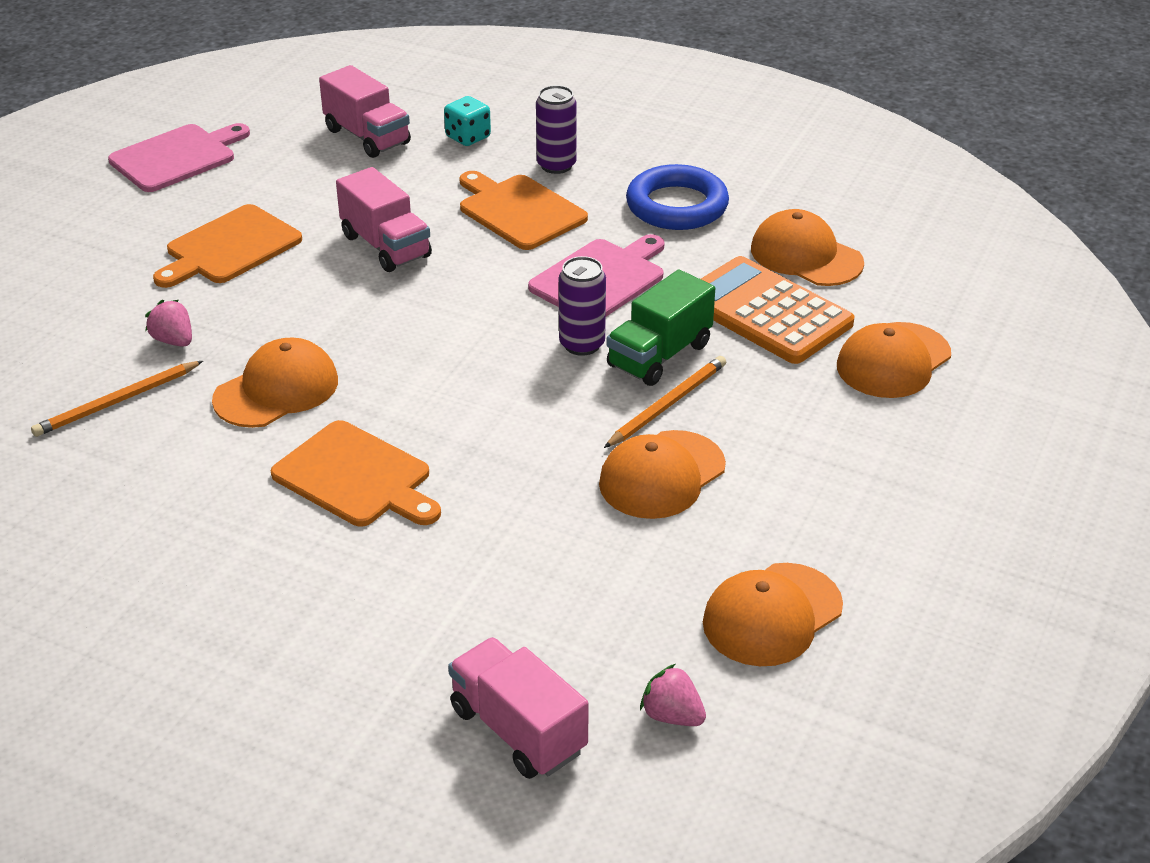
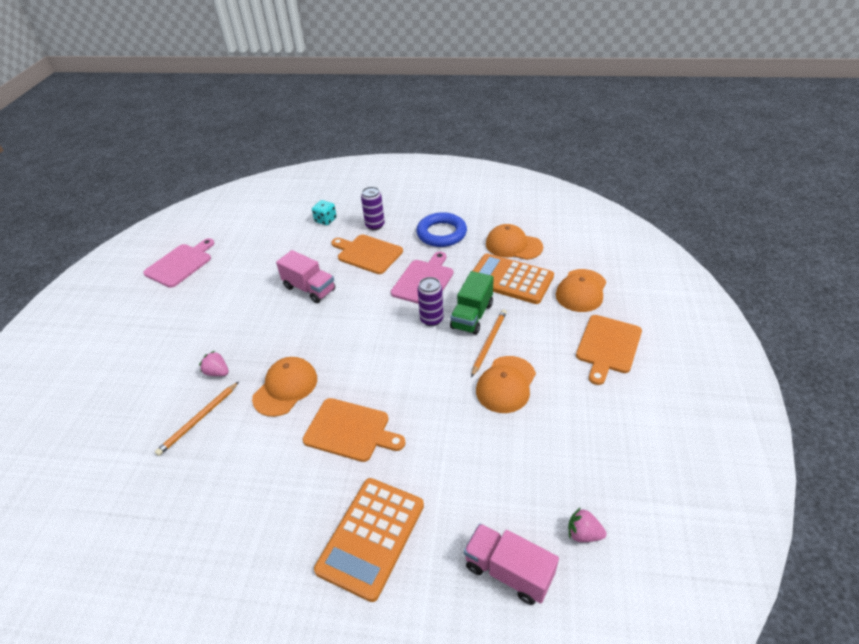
camera: 15 degrees left, 5 degrees up
(229, 247) = (227, 309): orange cutting board -> orange cutting board (608, 346)
(321, 629) = (371, 537): none -> orange calculator
(367, 137) = (275, 231): pink truck -> none
(772, 615) = (600, 453): orange cap -> none

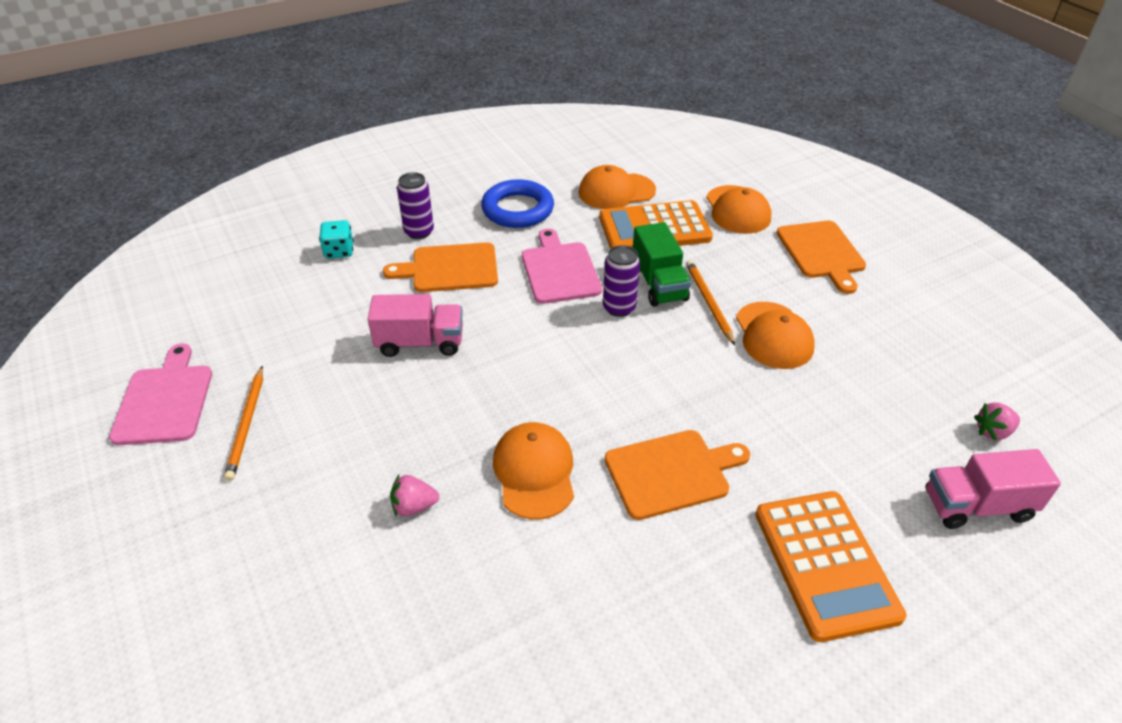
camera: 40 degrees left, 0 degrees up
(198, 419) = (461, 577): orange pencil -> orange pencil (247, 424)

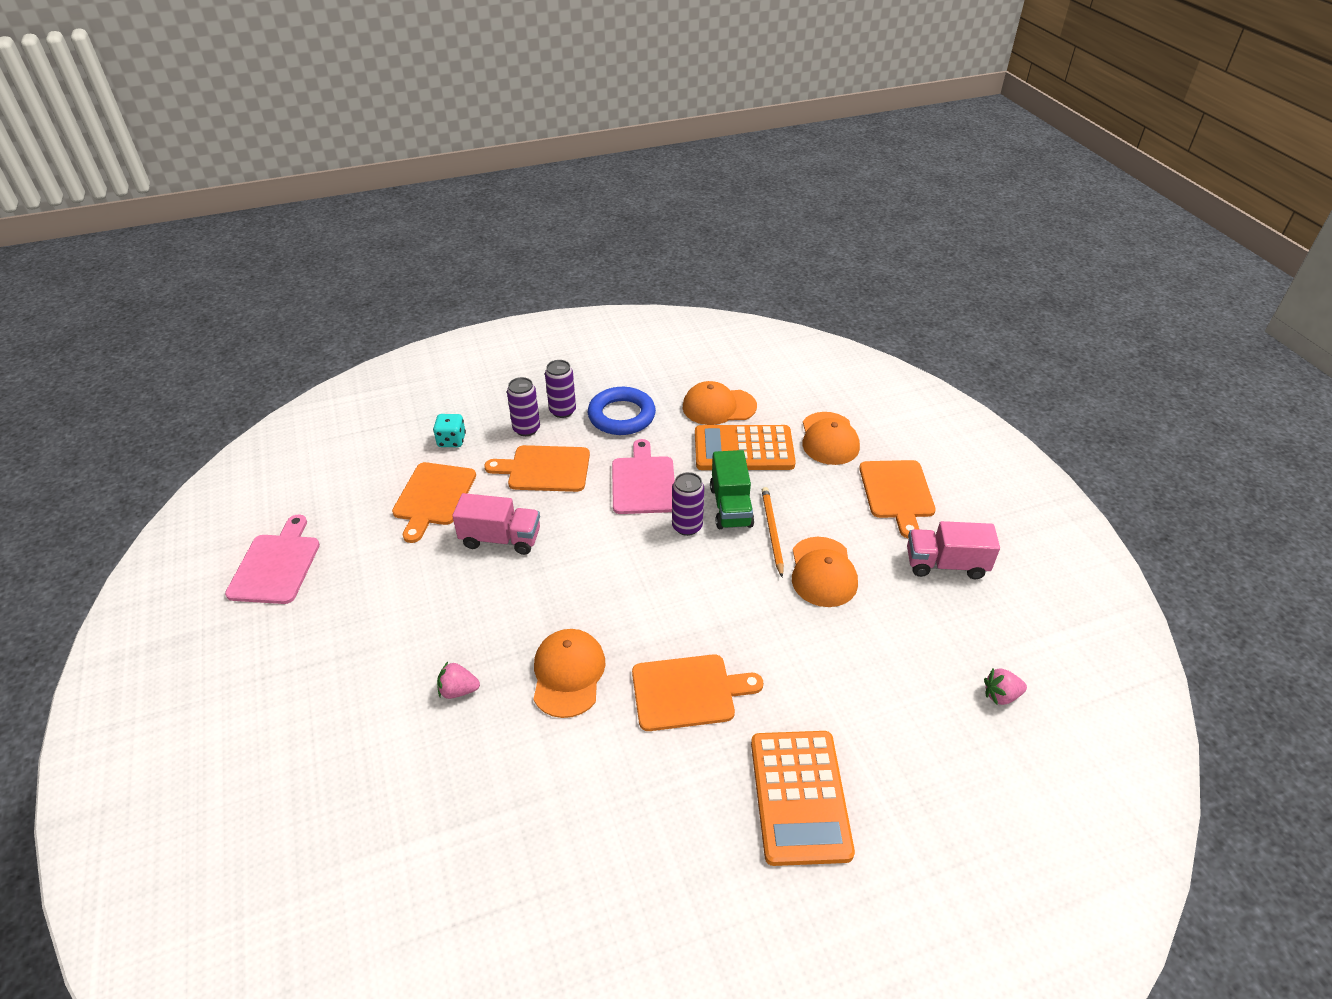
camera: 10 degrees right, 0 degrees up
(247, 424) = (338, 596): orange pencil -> none
(333, 309) = (433, 497): none -> orange cutting board
(453, 211) = (562, 411): none -> purple can
(976, 506) = (958, 764): pink truck -> pink truck (945, 564)

